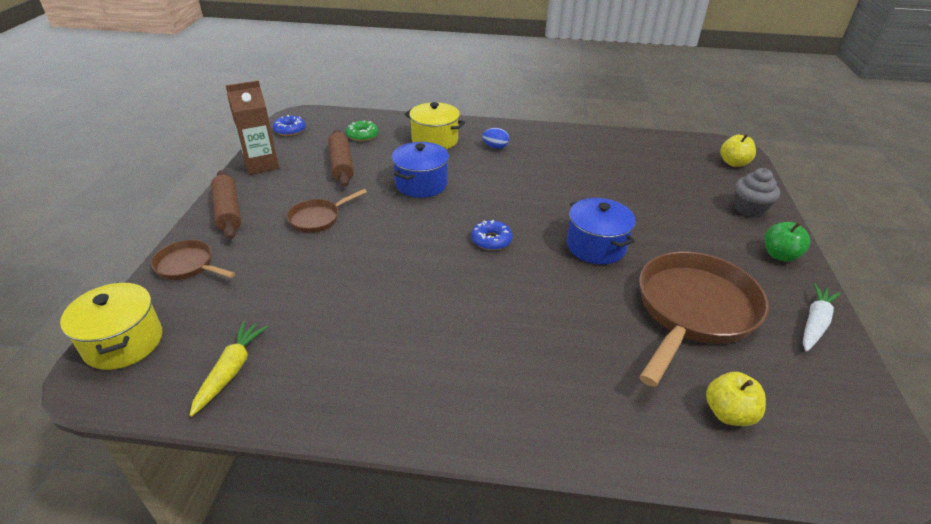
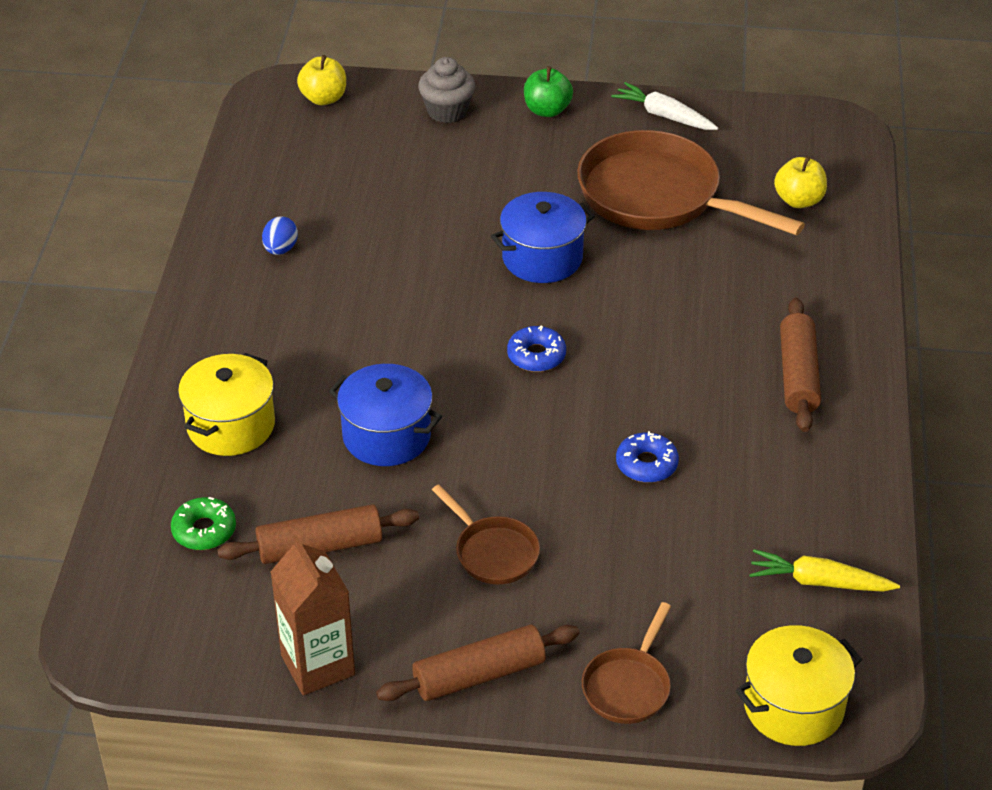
camera: 90 degrees left, 5 degrees up
(290, 130) = (171, 650): blue donut -> blue donut (646, 464)
(470, 384) = (798, 375): none -> brown rolling pin
(495, 147) = (261, 347): blue egg -> blue egg (280, 249)

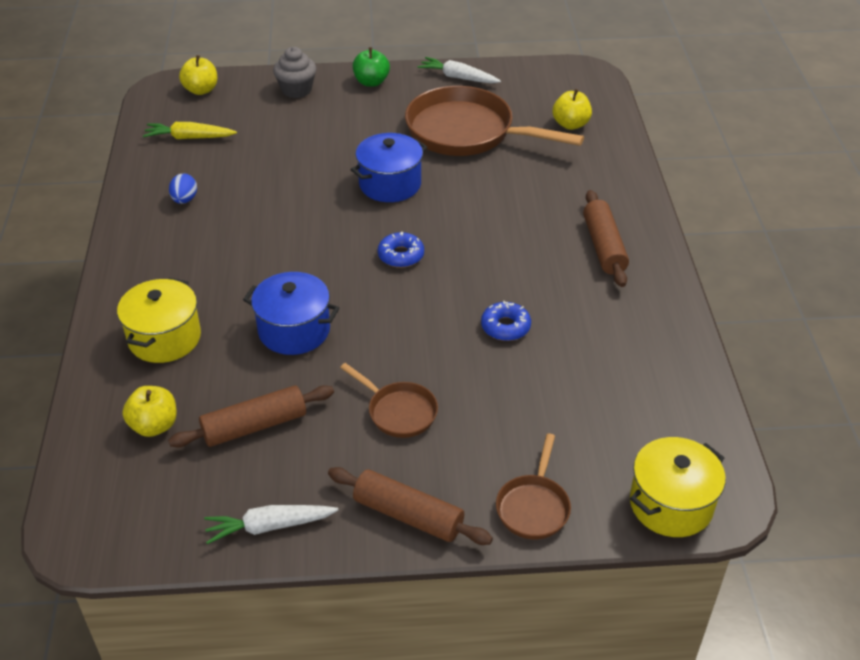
camera: 10 degrees left, 0 degrees up
(204, 530) = (154, 425): green donut -> yellow apple
(318, 665) = (269, 526): brown carton -> white carrot
(479, 675) = (408, 515): brown rolling pin -> brown rolling pin turned 60 degrees clockwise
(819, 582) = (663, 400): yellow carrot -> yellow carrot (189, 138)

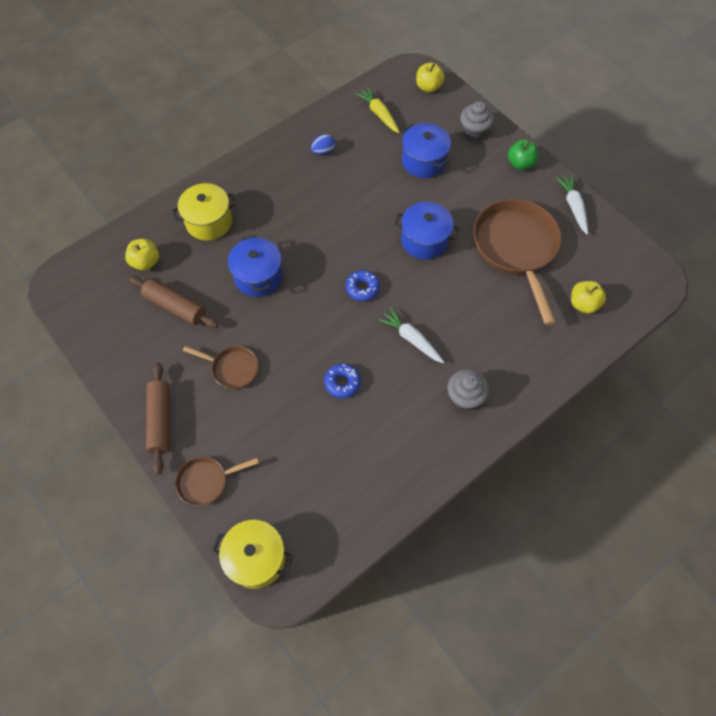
camera: 55 degrees right, 20 degrees up
(269, 526) = (113, 359): white carrot -> white carrot (411, 339)
(291, 138) = (424, 161): none -> blue pot
(399, 412) = (232, 368): brown pan -> brown pan turned 75 degrees counterclockwise
(603, 246) = (464, 397): brown rolling pin -> grey cupcake

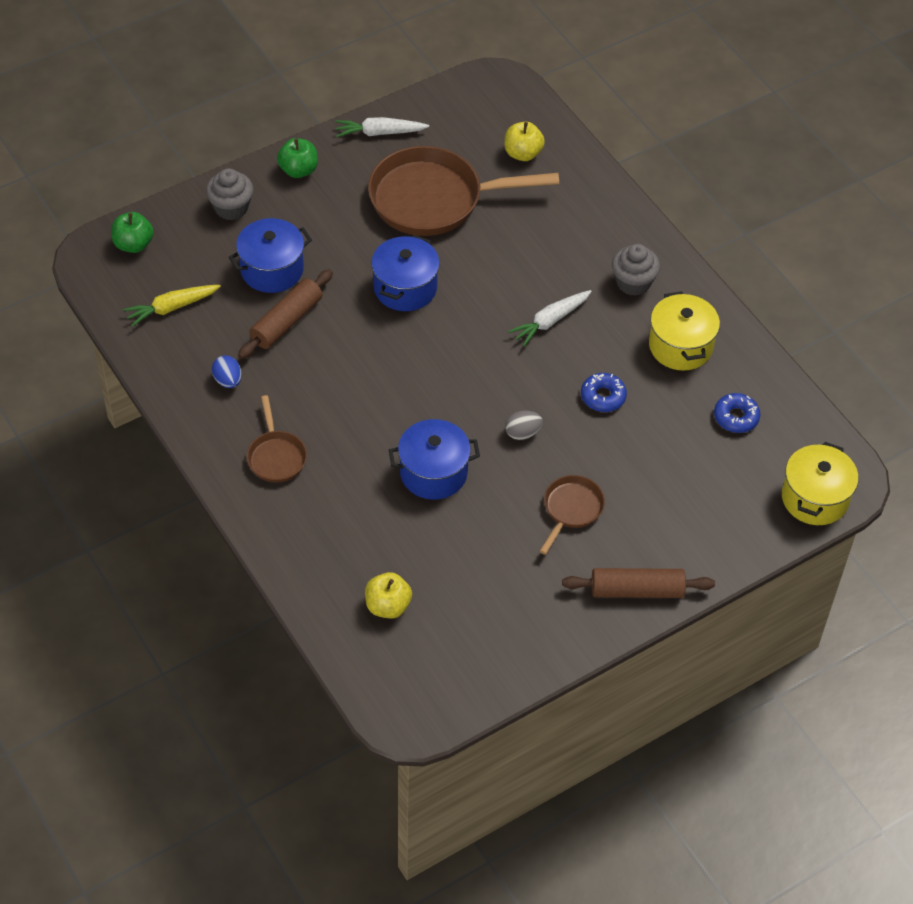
camera: 85 degrees left, 10 degrees down
(175, 306) = (468, 571): brown rolling pin -> brown rolling pin (286, 321)
(206, 481) = (721, 543): brown pan -> brown pan (276, 456)
(209, 222) = (329, 526): yellow pot -> yellow pot (680, 346)
(300, 329) = (522, 433): none -> grey egg
(362, 288) = (469, 361): blue donut -> blue donut (736, 417)
(428, 87) = (133, 244): yellow apple -> green apple

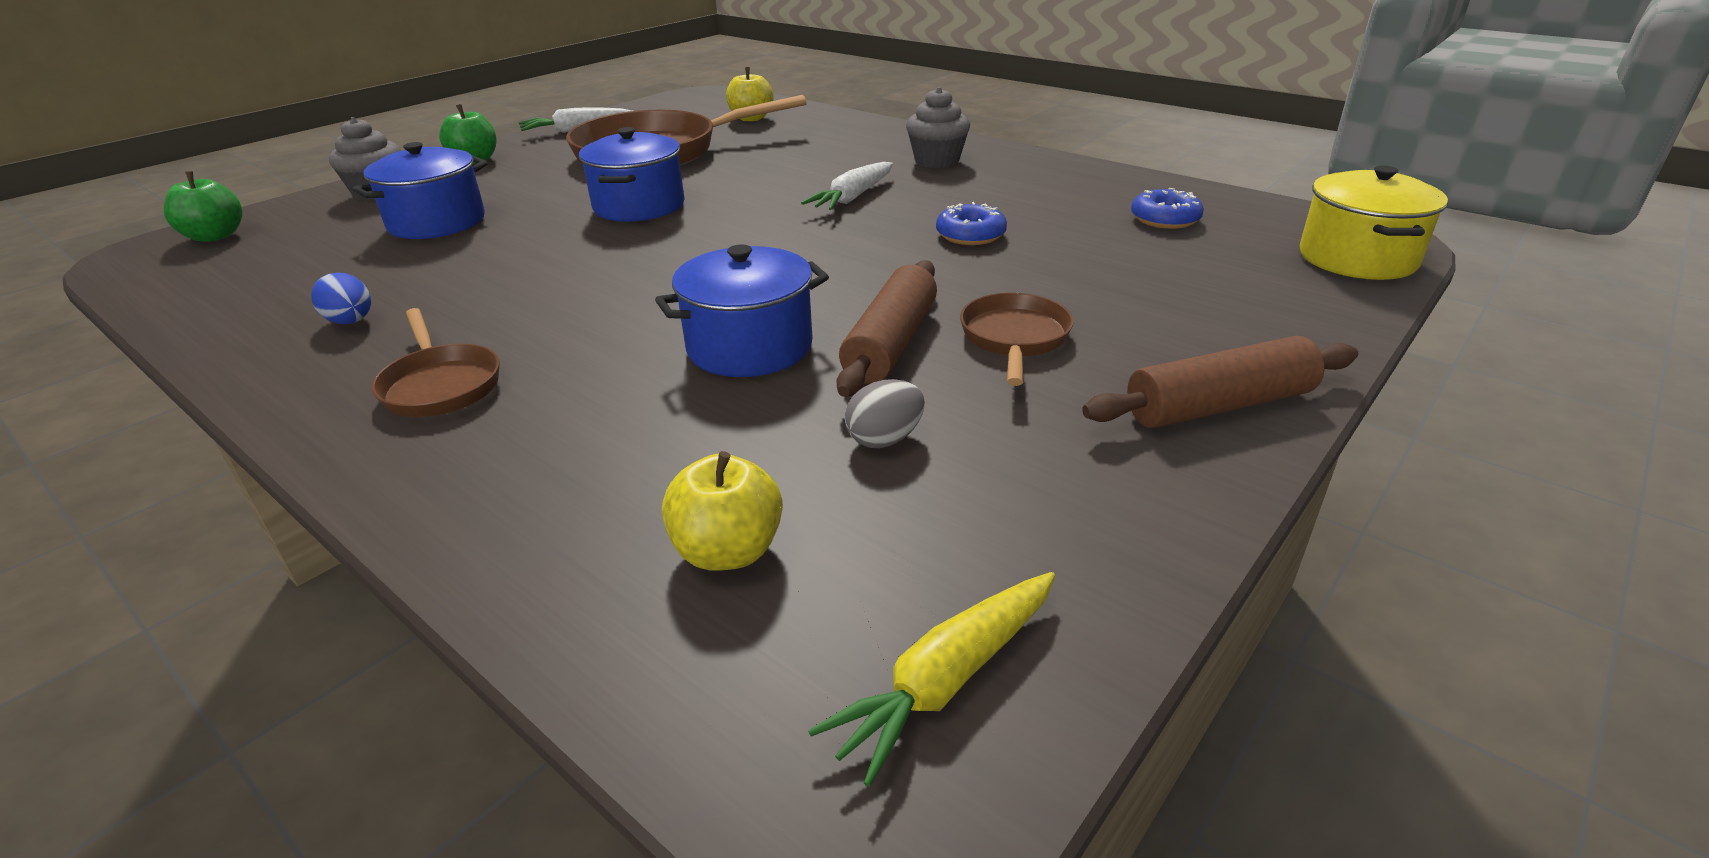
camera: 15 degrees left, 20 degrees down
(172, 308) = (263, 274): yellow carrot -> yellow carrot (947, 681)
(286, 321) = (460, 256): brown rolling pin -> brown rolling pin (891, 343)
(522, 433) = (876, 283): grey egg -> grey egg (885, 439)
(680, 346) = (1035, 186): yellow pot -> none

